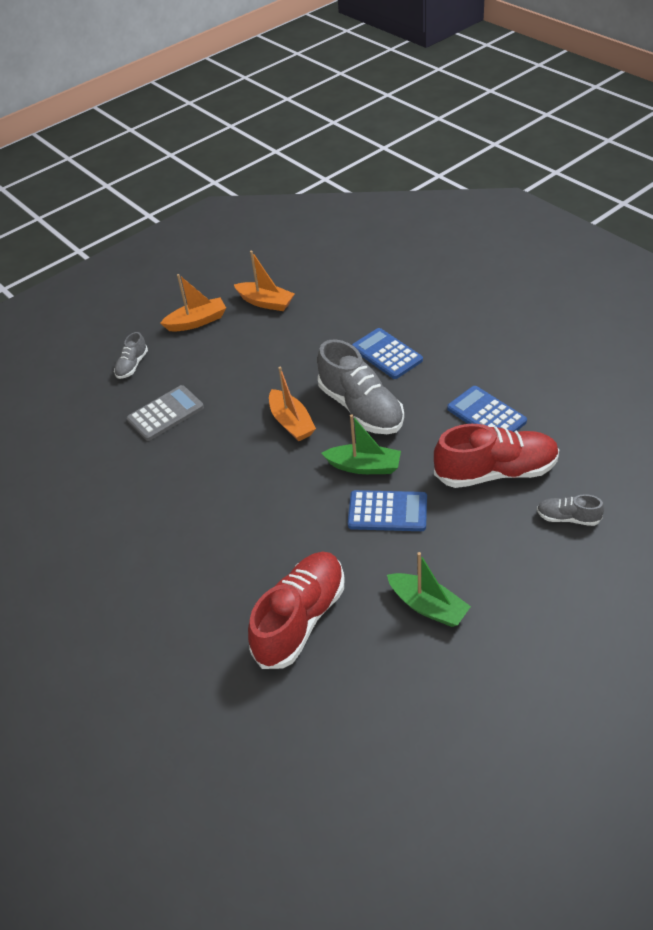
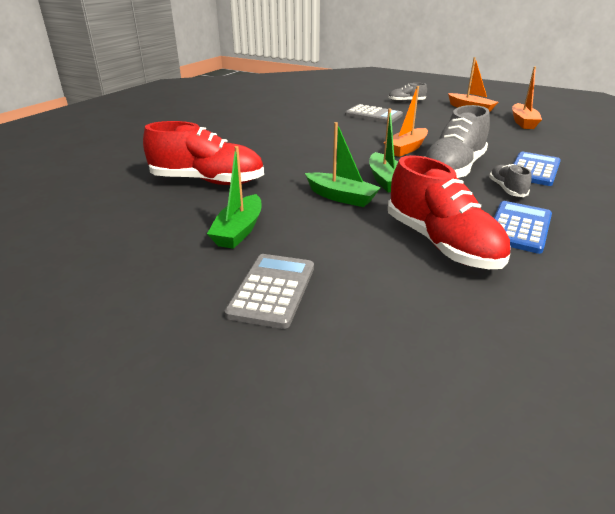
camera: 65 degrees right, 15 degrees down
(387, 511) = (341, 197): blue calculator -> green boat
(532, 598) = (272, 290): none -> grey calculator
(568, 518) = (413, 302): grey shoe -> grey shoe (506, 189)

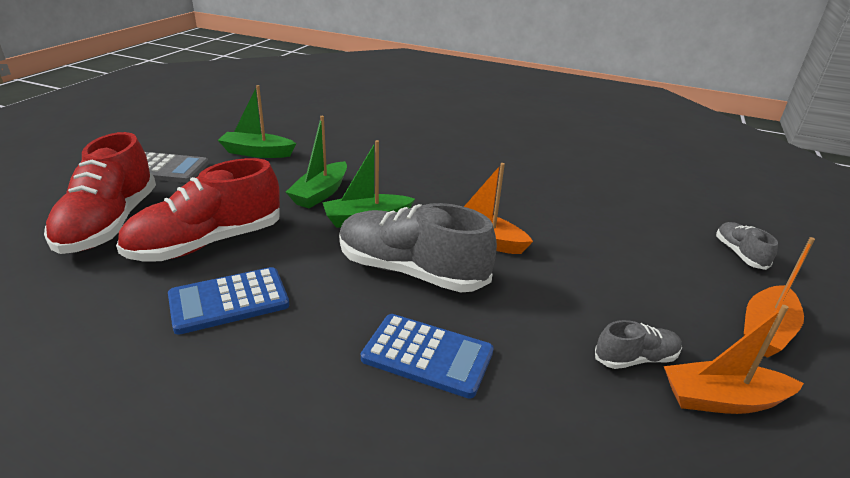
camera: 80 degrees right, 0 degrees up
(207, 181) = (355, 134): red shoe -> red shoe (109, 224)
(373, 115) = (625, 219): grey calculator -> none
(506, 189) = (344, 310): grey shoe -> grey shoe (635, 359)
(519, 227) = (229, 301): blue calculator -> blue calculator turned 135 degrees clockwise

